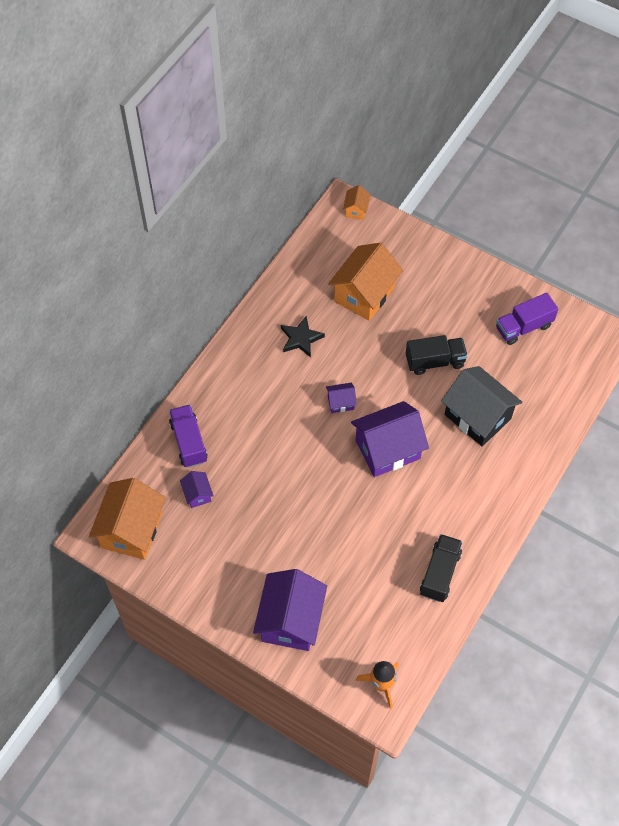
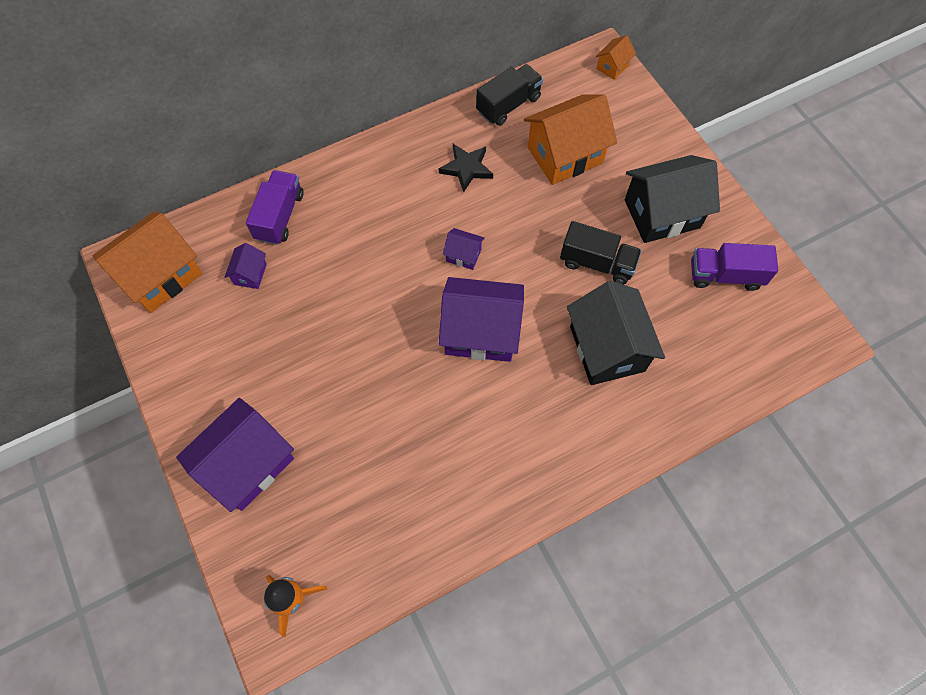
camera: 30 degrees right, 5 degrees up
(440, 573) = (446, 506): black truck -> black truck (508, 105)
(457, 304) = (662, 214): none -> black house

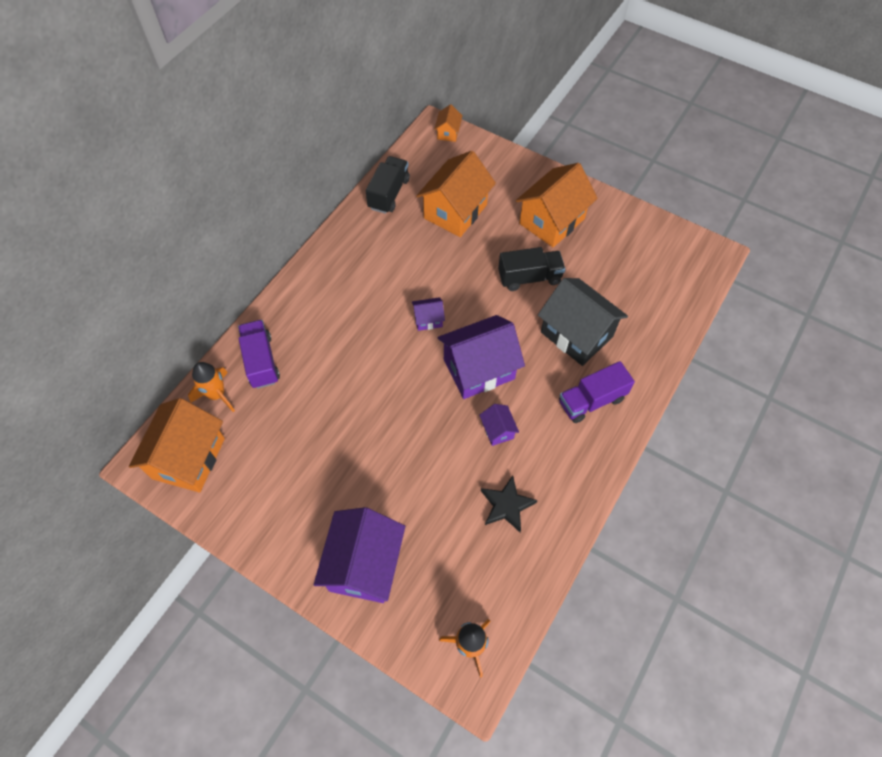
camera: 30 degrees left, 5 degrees down
(221, 228) = (217, 395): none -> orange rocket
(250, 274) = (266, 418): purple house -> purple house (497, 430)
(466, 168) = (388, 255): black star -> black star (506, 505)
(662, 214) = (552, 221): black house -> orange house
(725, 275) = (622, 243): purple truck -> purple truck (591, 400)

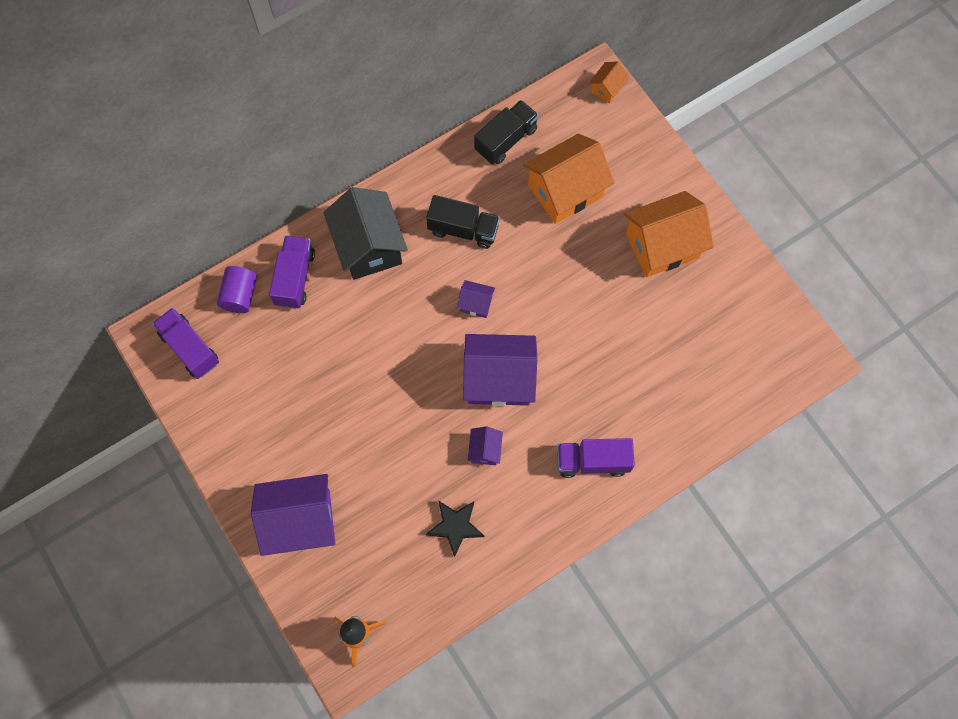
camera: 25 degrees right, 10 degrees up
(189, 458) = (190, 348): orange house -> purple truck
(217, 395) = (240, 295): orange rocket -> purple cylinder
(364, 565) = (301, 521): purple house -> purple house turned 45 degrees clockwise
(529, 277) = (602, 301): black truck -> black truck (463, 229)
(576, 334) = (616, 385): black house -> black house (368, 246)

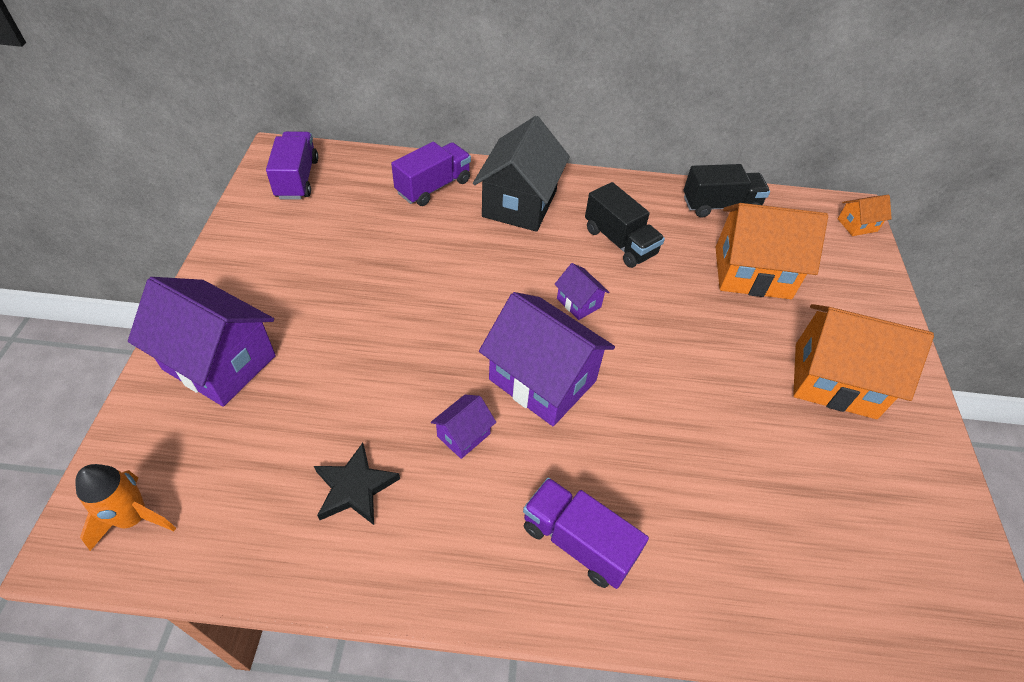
camera: 35 degrees right, 20 degrees down
(240, 295) = (377, 171): purple cylinder -> none

